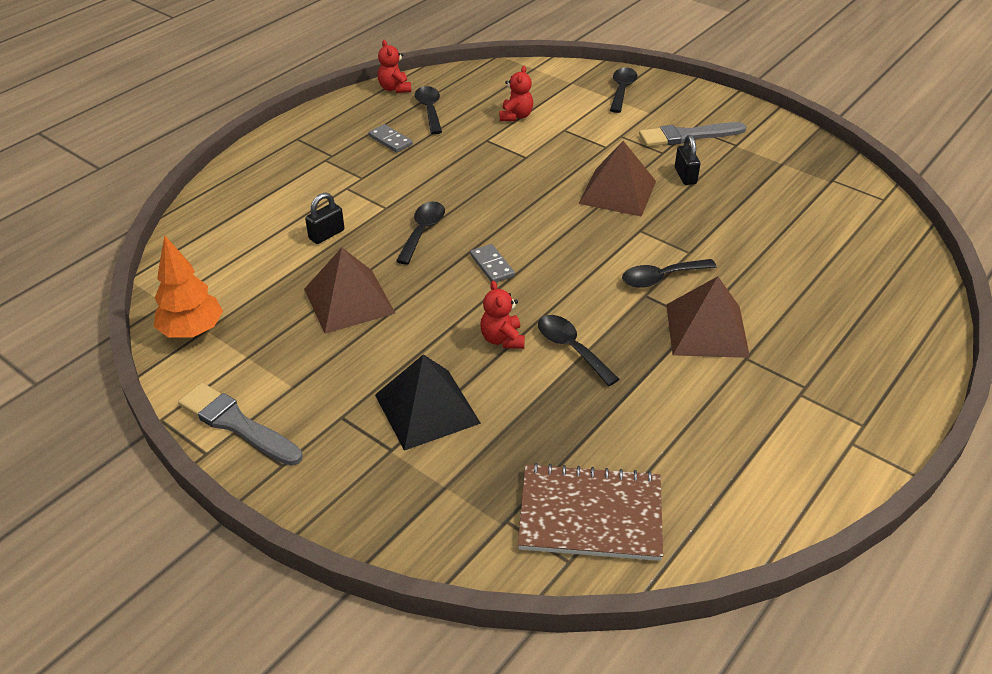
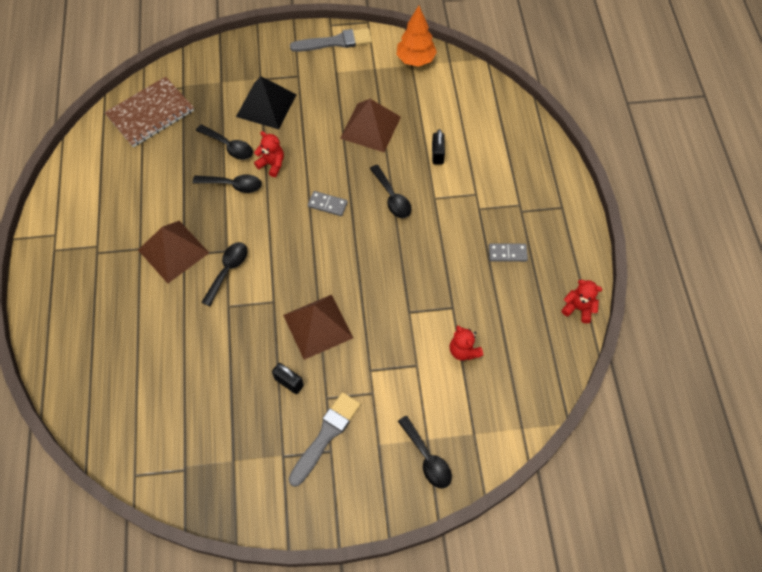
camera: 135 degrees right, 20 degrees up
(429, 110) = (526, 306): black spoon -> black spoon (229, 146)

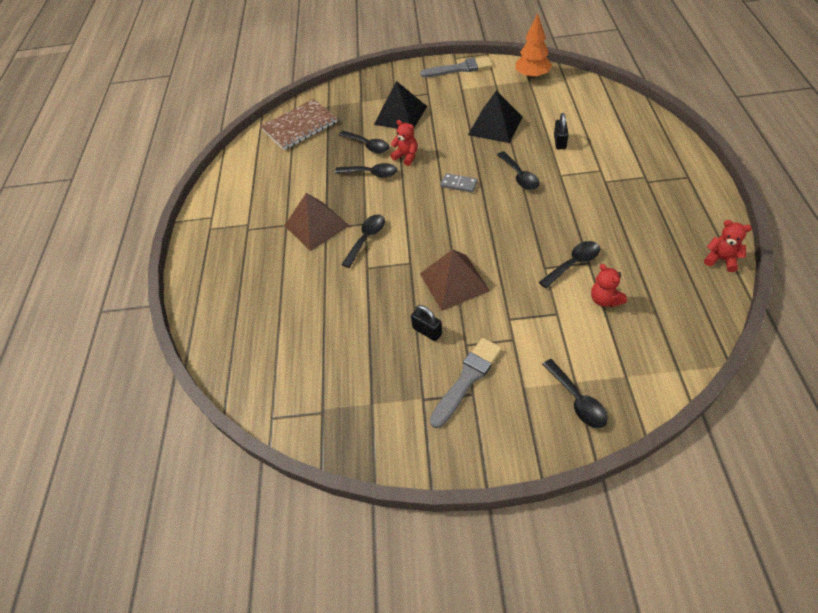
camera: 10 degrees right, 10 degrees down
(370, 127) = (495, 125): brown pyramid -> black pyramid
(438, 308) = (574, 263): none -> black spoon
(507, 253) = (639, 216): grey domino -> none

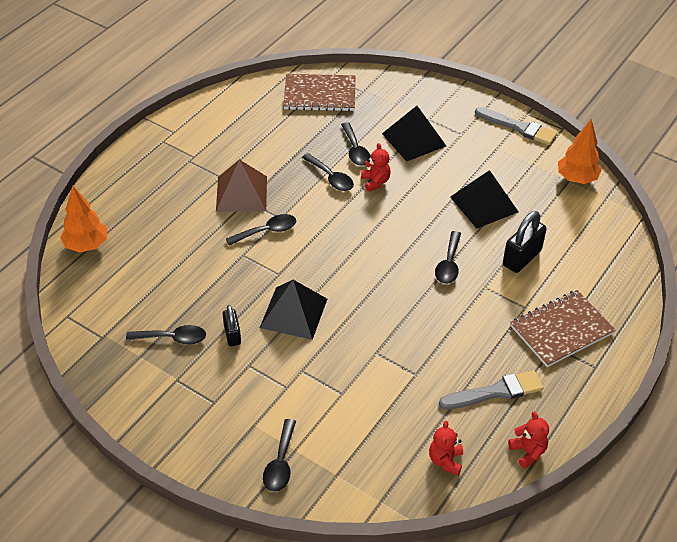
camera: 30 degrees right, 5 degrees down
(228, 348) = (86, 245): none -> orange tree
(454, 282) = (294, 313): brown pyramid -> black pyramid
(459, 184) = (390, 236): grey domino -> none
(467, 379) = (221, 389): grey brush -> grey brush (495, 392)
(560, 142) = (522, 258): black padlock -> black padlock, size x1.63
(574, 263) = (402, 366): black spoon -> black spoon (173, 338)
(605, 300) = (391, 411): red teddy bear -> red teddy bear (445, 460)
(639, 168) = (561, 330): none -> brown notebook

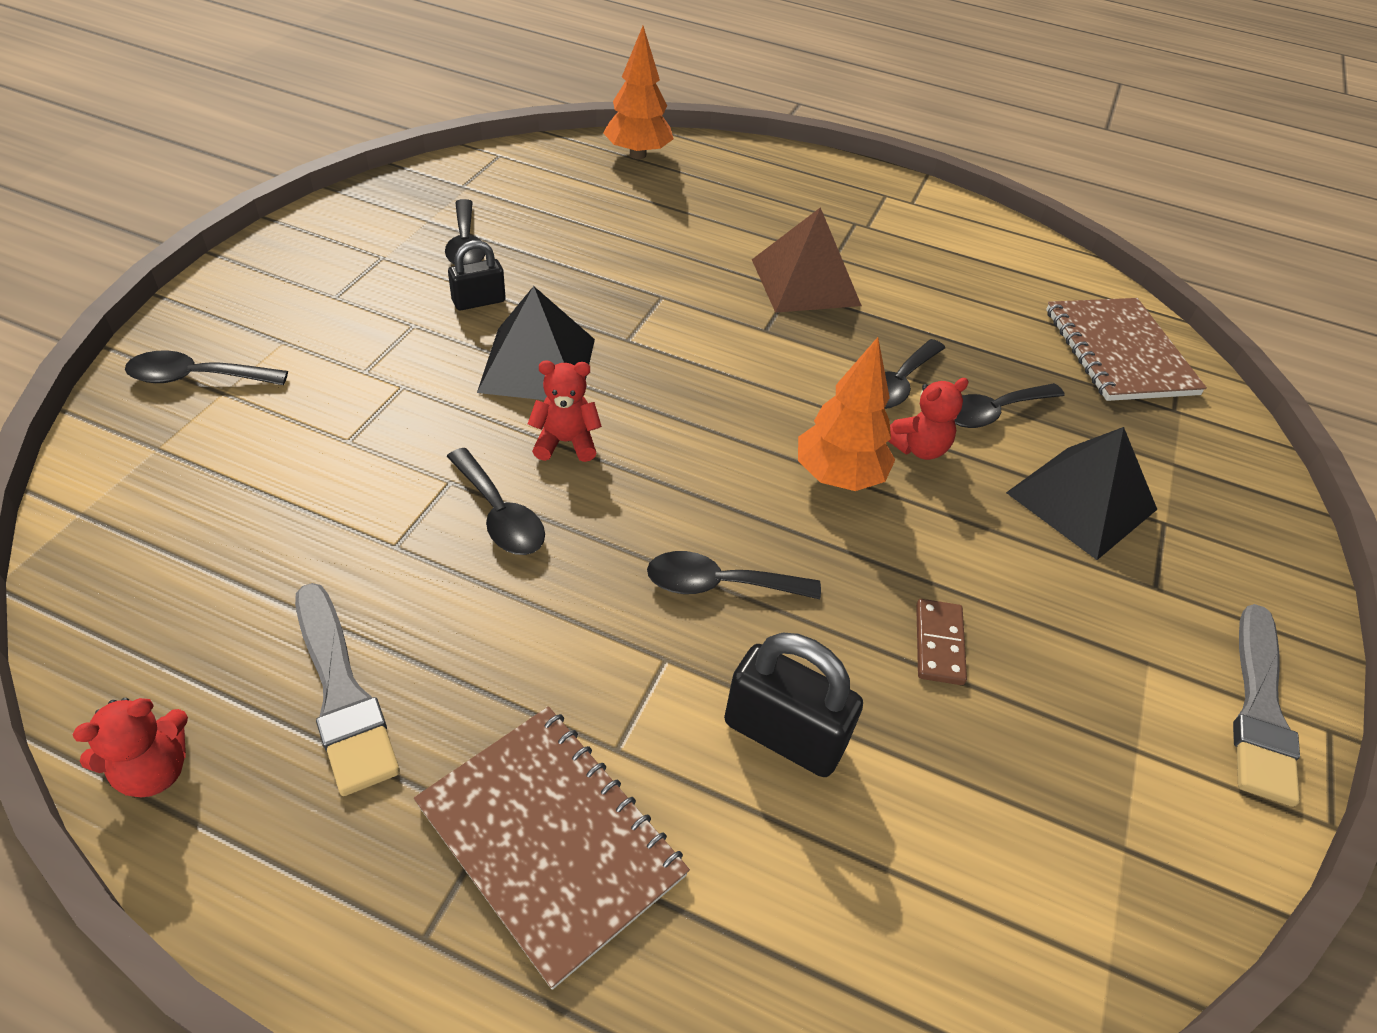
camera: 75 degrees right, 0 degrees up
(267, 231) = (726, 318): black spoon -> black spoon (500, 515)
(445, 460) = (159, 609): red teddy bear -> red teddy bear (565, 442)
(484, 204) = (938, 644): black pyramid -> brown domino
(576, 179) = (1144, 870): orange tree -> orange tree (839, 476)

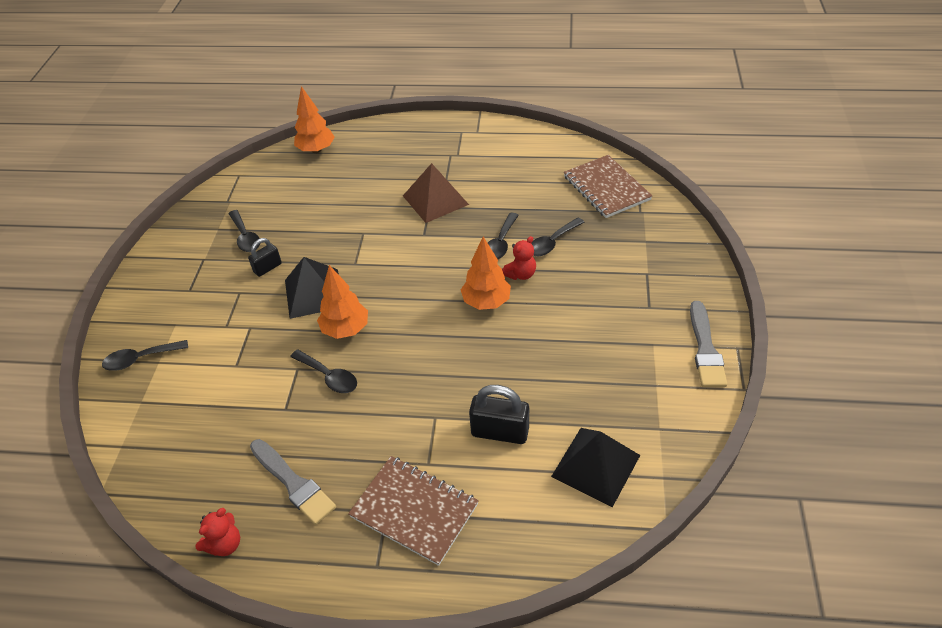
camera: 10 degrees left, 0 degrees up
(565, 442) = (346, 329): red teddy bear -> orange tree
(719, 584) = (447, 374): black spoon -> none
(938, 644) = (557, 368): brown domino -> none
(1081, 501) = (605, 275): black pyramid -> black pyramid (596, 465)

